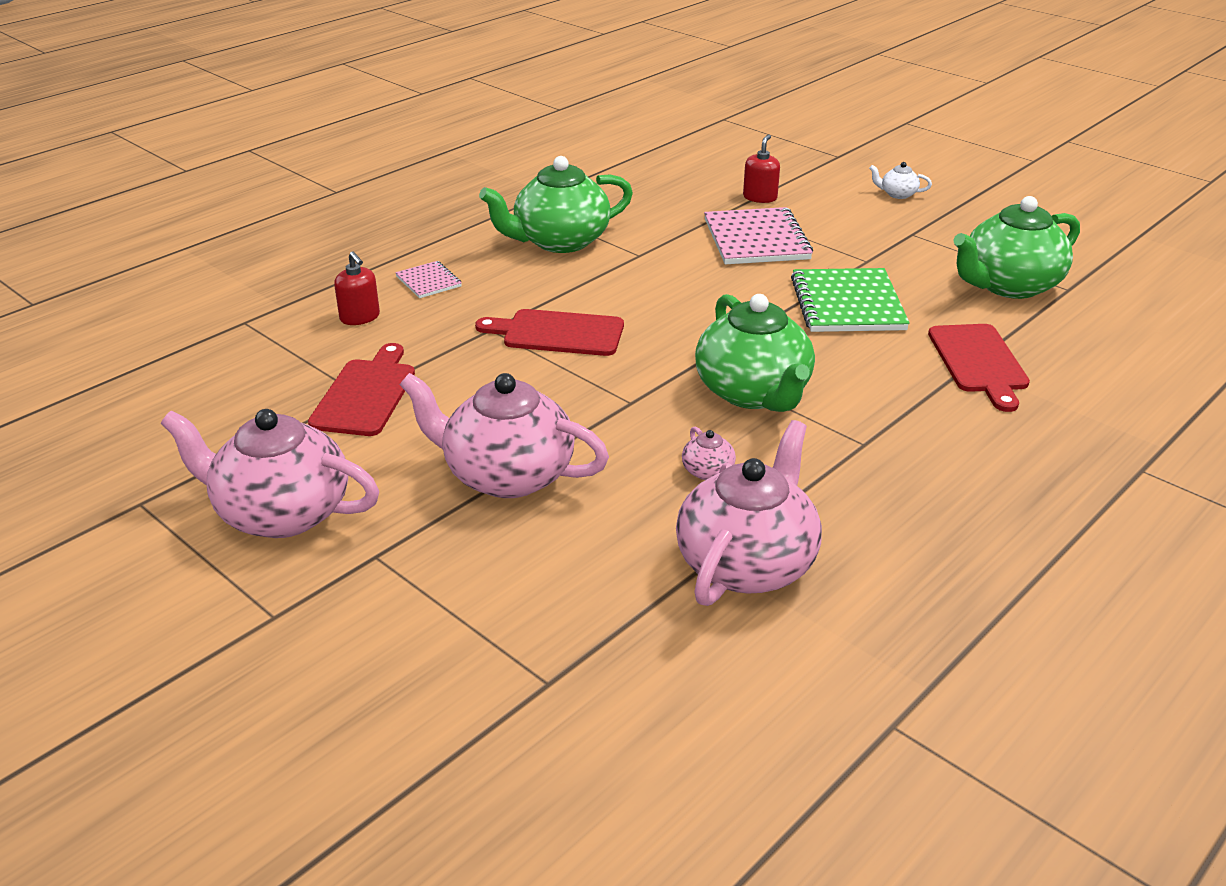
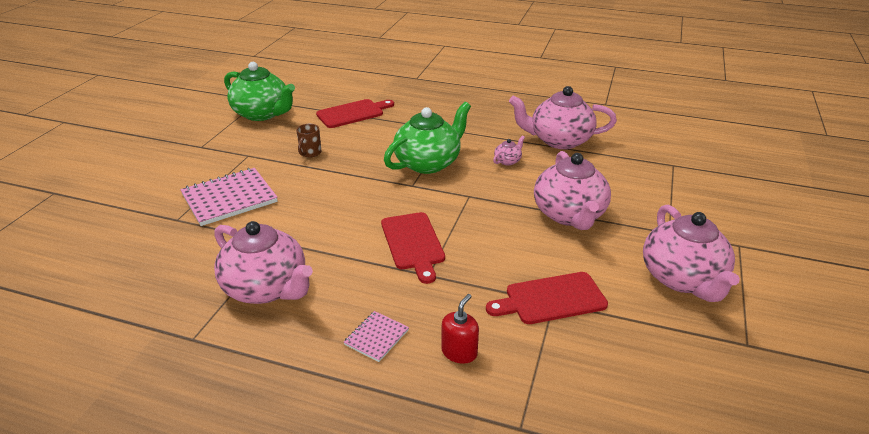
camera: 115 degrees left, 0 degrees up
(560, 241) = (266, 288): green teapot -> pink teapot
(760, 197) = (149, 211): red soap dispenser -> none
(847, 304) = (310, 153): green notebook -> brown mug
(897, 194) = (133, 159): white teapot -> none

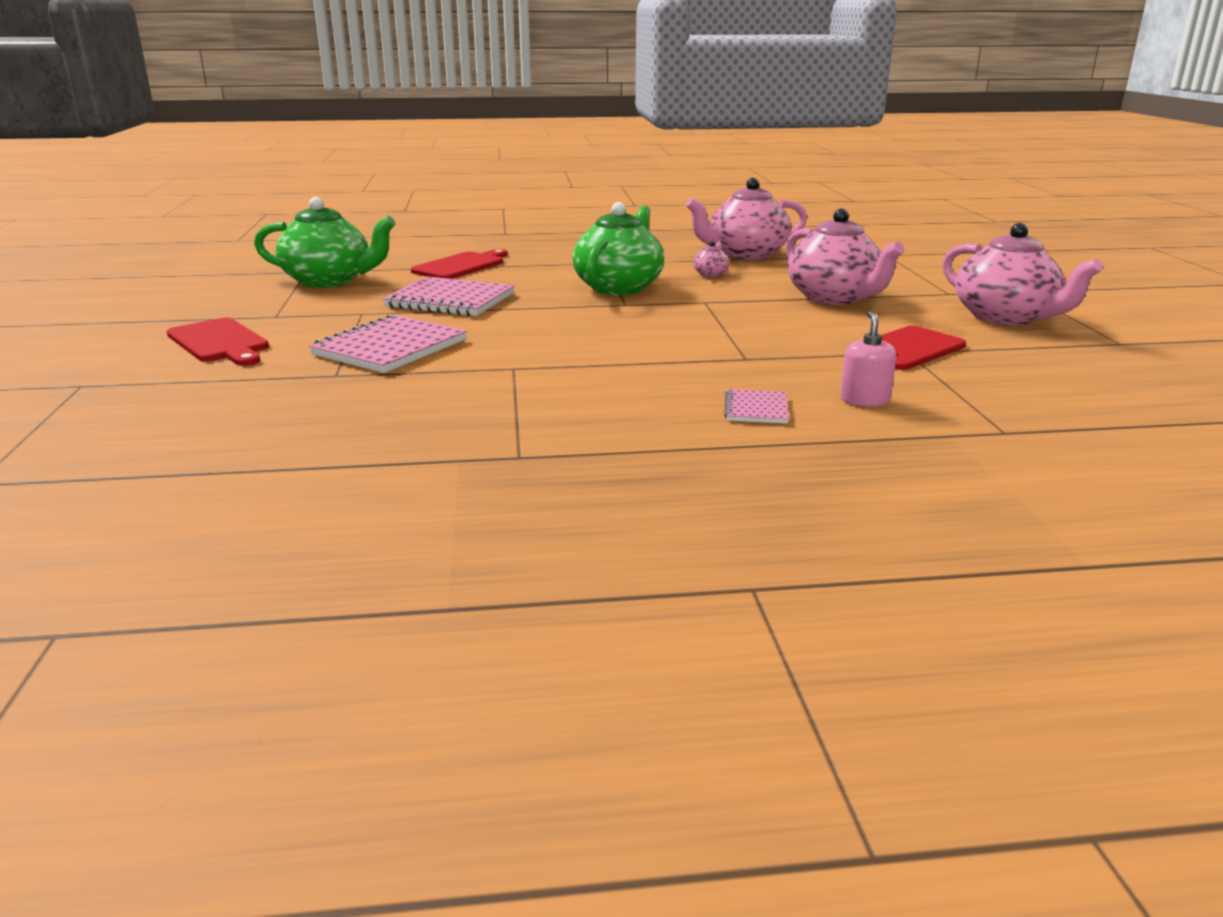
camera: 25 degrees left, 10 degrees down
(266, 288) = (559, 402): pink teapot -> none
(310, 153) = (450, 300): brown mug -> pink notebook
(413, 243) = (693, 341): red cutting board -> red cutting board (220, 342)
(459, 352) = (864, 400): red soap dispenser -> pink soap dispenser

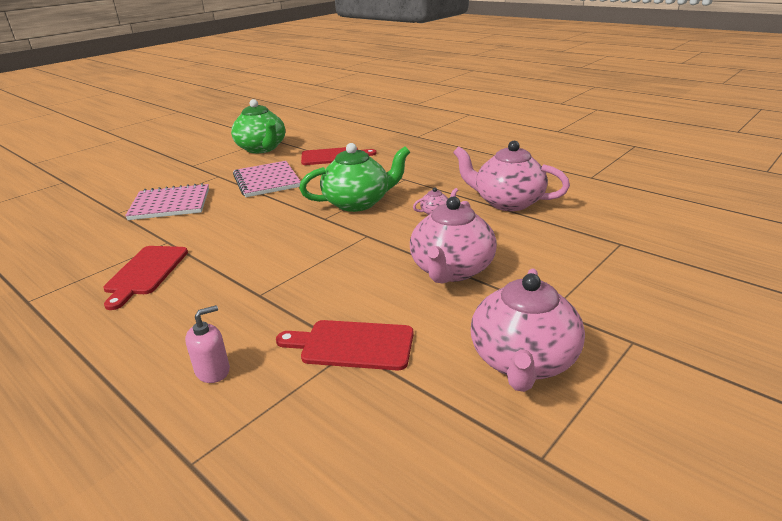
camera: 50 degrees right, 5 degrees up
(220, 342) = (142, 174): red cutting board -> red cutting board (146, 272)
(756, 409) = (158, 337): pink notebook -> none

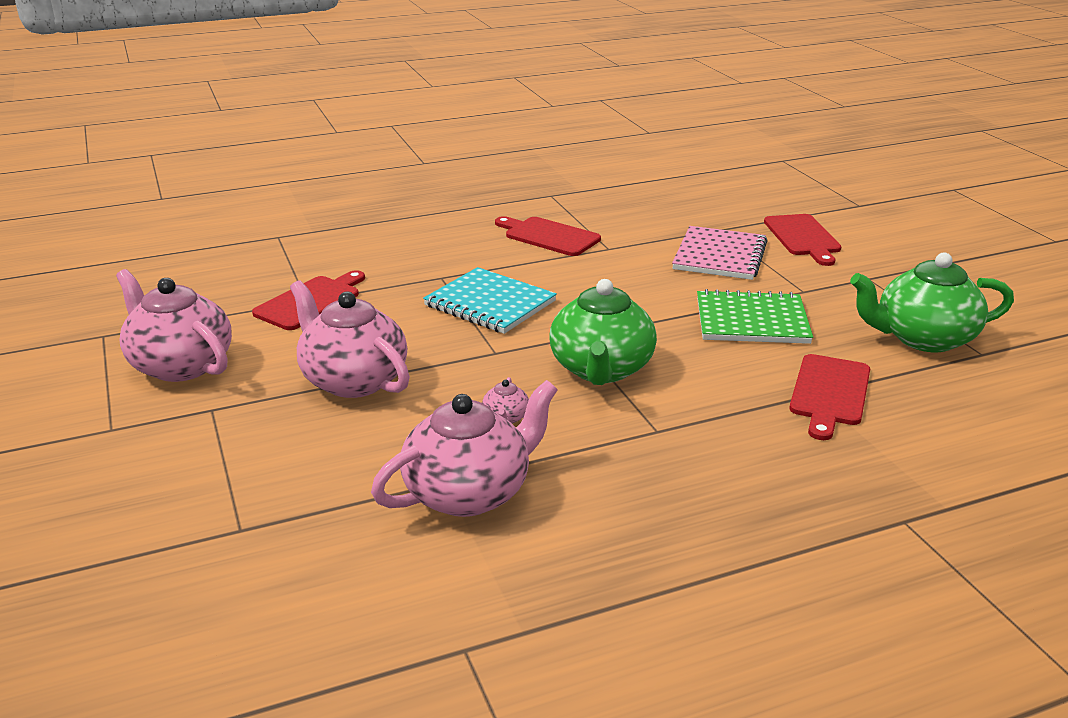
camera: 115 degrees right, 0 degrees up
(129, 188) = (803, 237): none -> red cutting board
(213, 371) = (357, 250): pink soap dispenser -> none
(267, 181) = (751, 321): pink notebook -> green notebook
(296, 259) = (490, 303): none -> turquoise notebook

